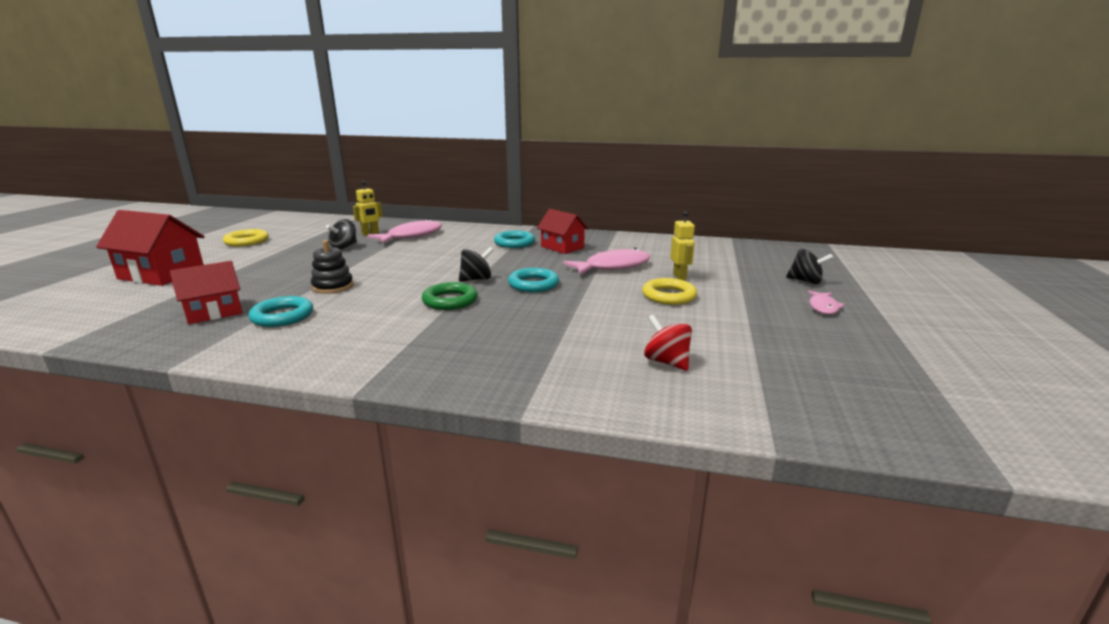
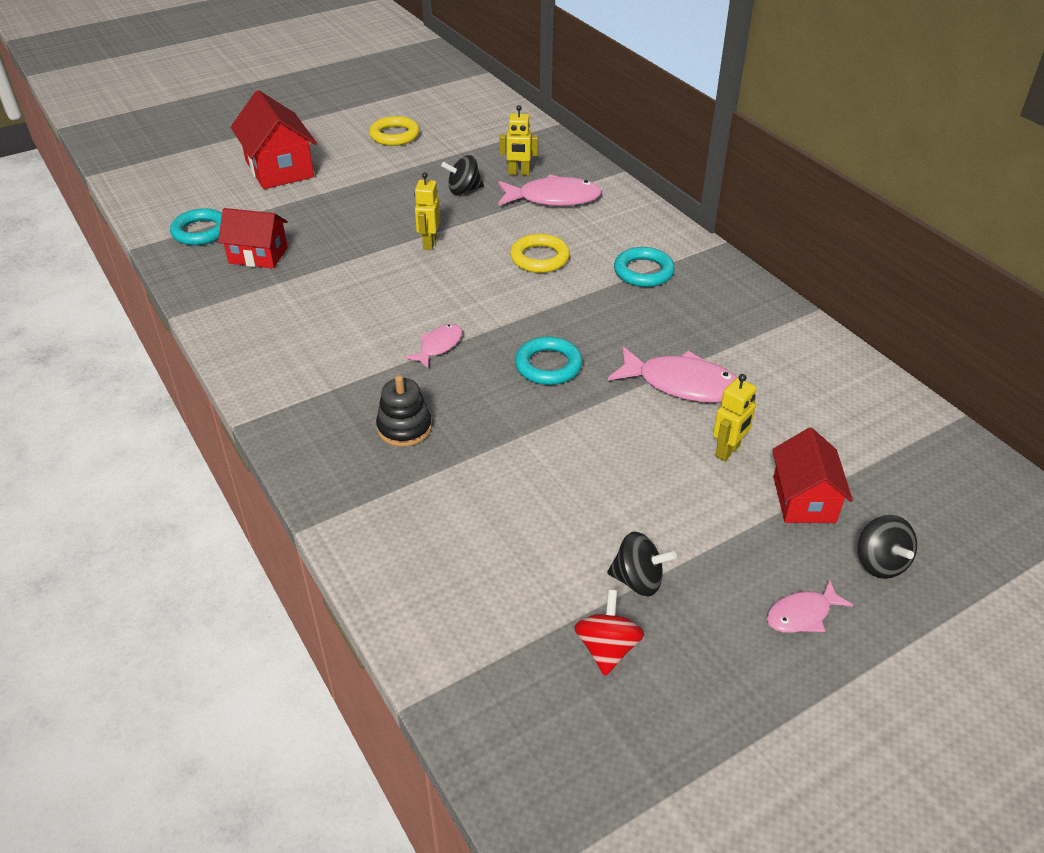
camera: 45 degrees right, 20 degrees up
(282, 316) = (294, 290): turquoise ring -> turquoise ring (201, 231)
(333, 286) = (376, 263): black stacking toy -> black stacking toy (404, 428)
(359, 269) = (429, 243): none -> yellow robot
(450, 300) = (439, 346): green ring -> pink fish
(476, 279) = (507, 323): black spinning top -> black spinning top (638, 580)
(562, 247) = (685, 311): red house -> red house (804, 499)
(666, 362) = (488, 560): red spinning top -> red spinning top (607, 648)
(668, 296) = (655, 474): yellow ring -> yellow ring (539, 258)

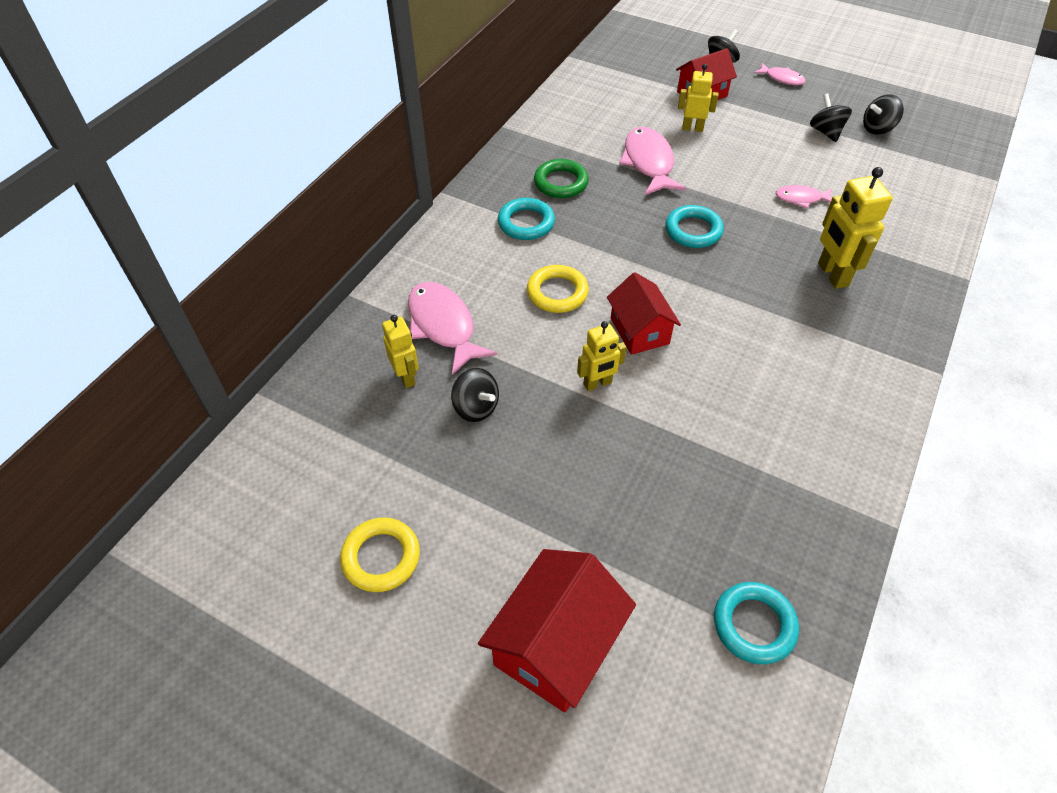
camera: 120 degrees left, 10 degrees up
(258, 255) = (740, 524): red house -> red house (639, 331)
(404, 428) = (832, 274): black stacking toy -> yellow robot
(439, 346) = (732, 300): pink fish -> pink fish (801, 199)
(607, 648) = (877, 128): red spinning top -> black spinning top
(690, 312) = (561, 183): none -> green ring

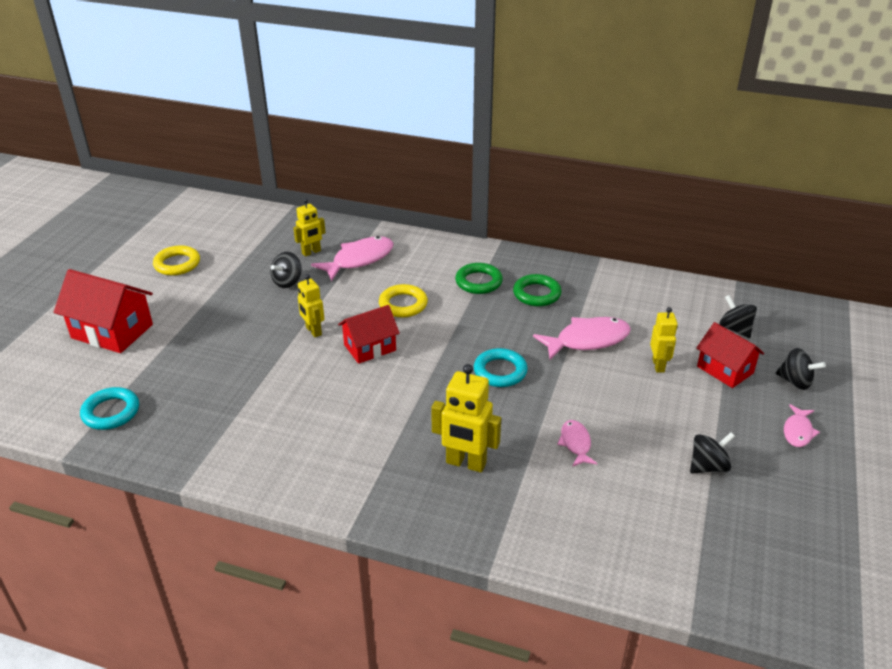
camera: 80 degrees right, 15 degrees down
(526, 223) = (478, 282): turquoise ring -> green ring
(832, 274) = (466, 463): yellow robot -> yellow robot turned 135 degrees counterclockwise
(877, 128) = (741, 514): black spinning top -> black spinning top (735, 329)

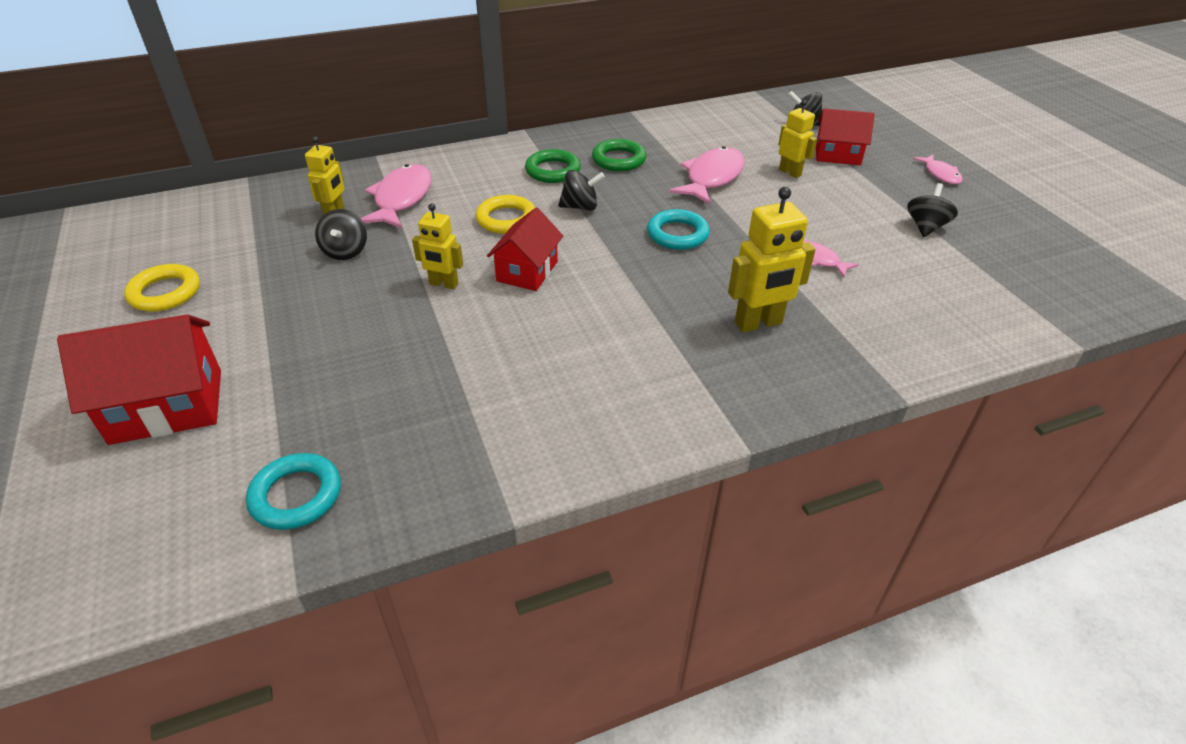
camera: 40 degrees left, 5 degrees up
(795, 382) = (891, 142): black spinning top -> black spinning top (580, 207)

